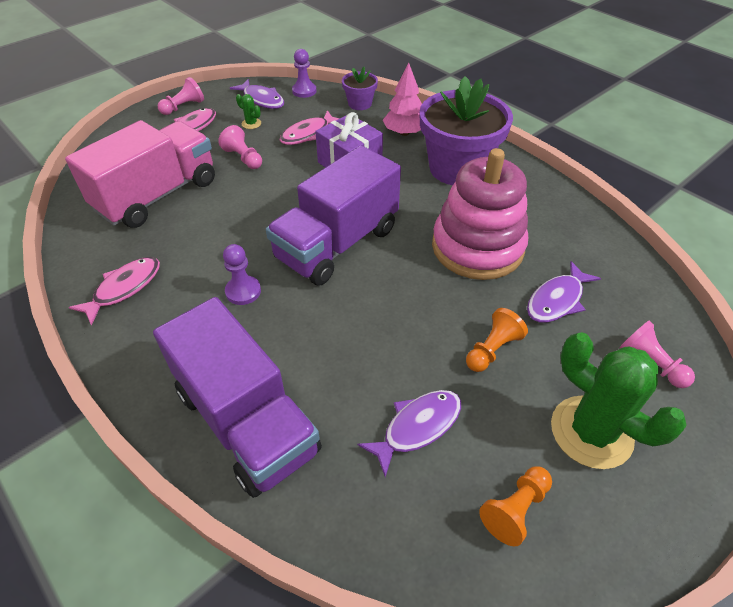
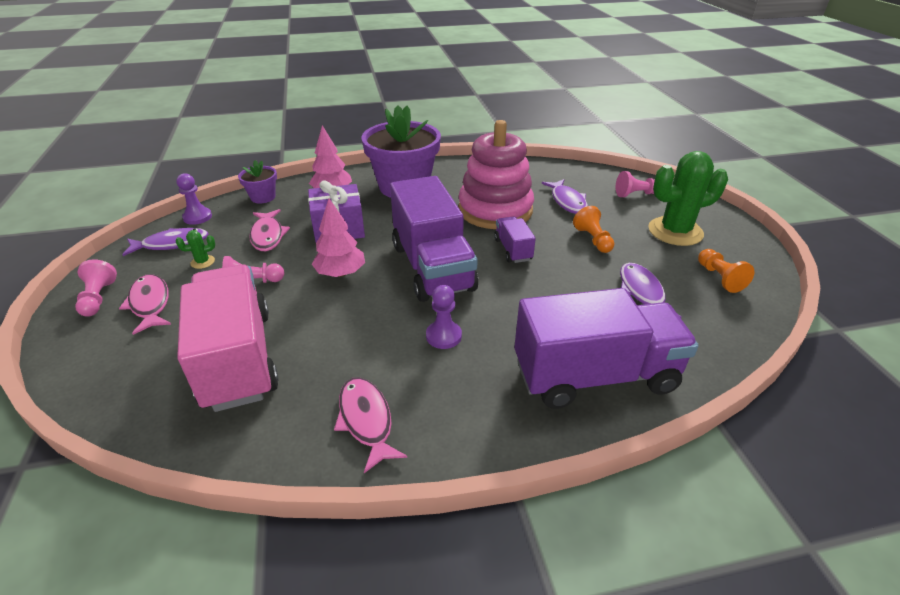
camera: 60 degrees left, 10 degrees down
(287, 195) = (340, 273): none -> pink tree
(412, 288) = (513, 250): none -> purple truck

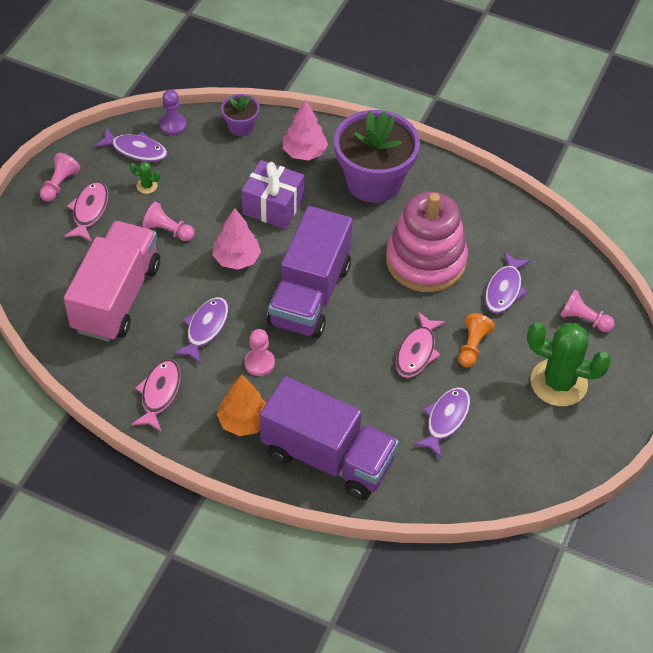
camera: 35 degrees right, 15 degrees up
(268, 236) = (212, 182): pink fish -> pink fish (417, 352)
(361, 336) = (205, 328): none -> purple fish
(443, 336) = (259, 363): purple pawn -> pink pawn
(483, 393) = (244, 421): none -> orange tree
(513, 250) = (391, 315): purple truck -> none
(719, 278) = (528, 448): orange pawn -> none

